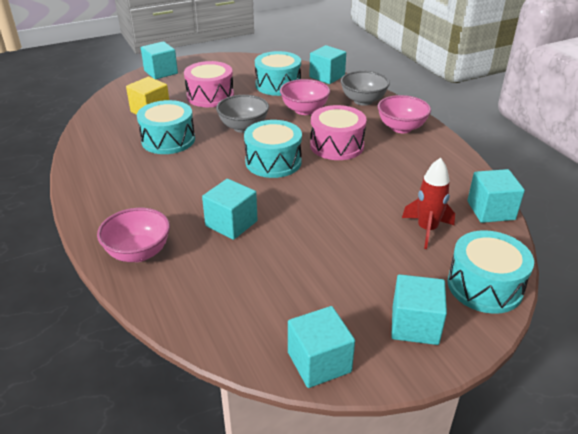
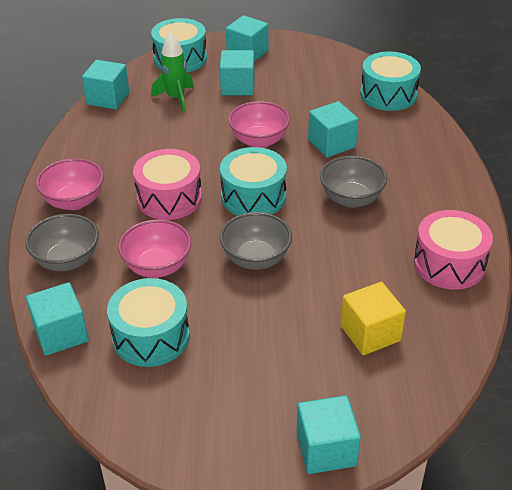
camera: 155 degrees left, 5 degrees up
(138, 253) = (420, 140): pink bowl -> pink bowl (259, 141)
(168, 140) = (360, 265): turquoise drum -> turquoise drum (388, 94)
(191, 179) = (351, 199): none -> grey bowl
(210, 96) = (268, 342): pink drum -> pink drum (449, 264)
(319, 362) = (319, 52): turquoise cube -> turquoise cube (237, 86)
(427, 230) = (176, 98): red rocket -> green rocket

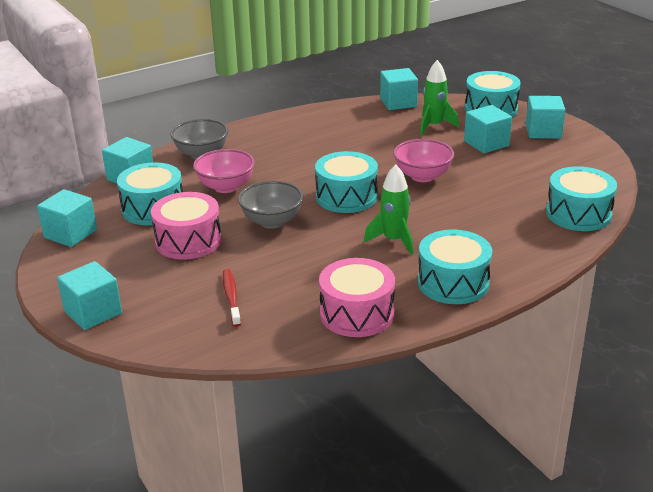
camera: 60 degrees right, 10 degrees down
(74, 201) = (264, 134): pink bowl -> none
(169, 198) = (306, 165): pink drum -> pink drum (188, 241)
(331, 143) = (461, 208): turquoise cube -> turquoise cube (70, 234)
(351, 199) = (394, 240): grey bowl -> green rocket
(370, 333) = (231, 297): yellow cube -> red toothbrush
(439, 194) = (453, 283): none -> turquoise drum

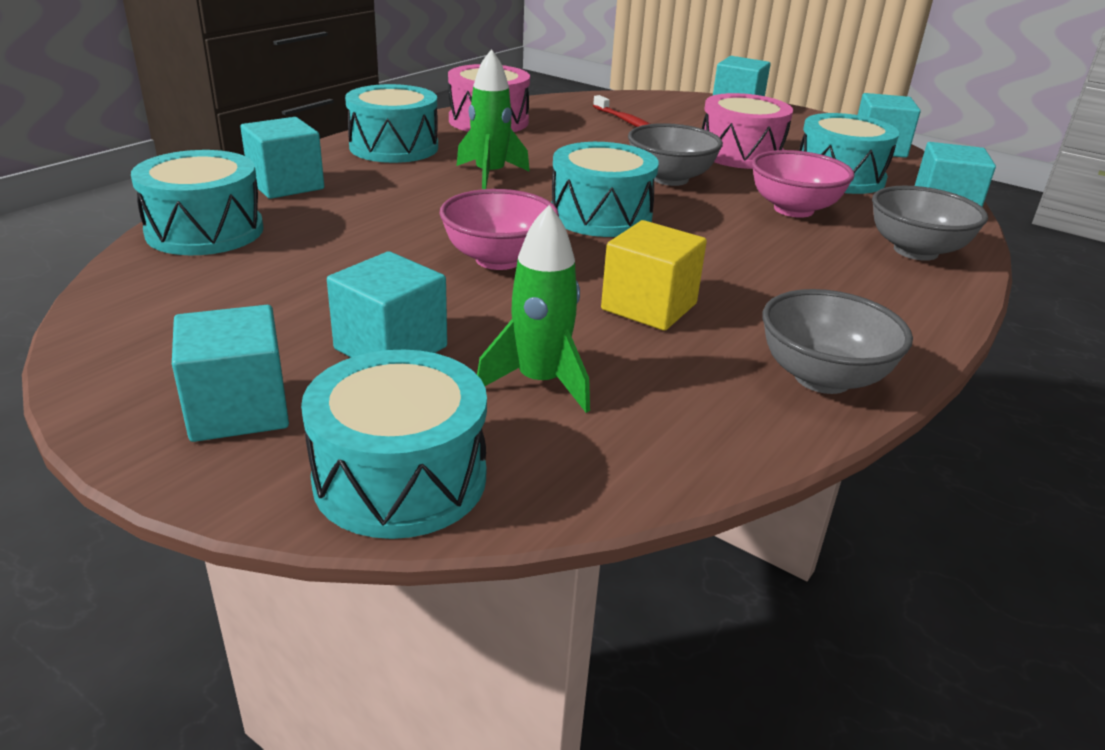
camera: 155 degrees right, 0 degrees up
(328, 114) = (822, 378): none -> grey bowl
(368, 145) = (649, 307): none -> yellow cube
(398, 103) = (691, 455): turquoise cube -> turquoise cube (286, 185)

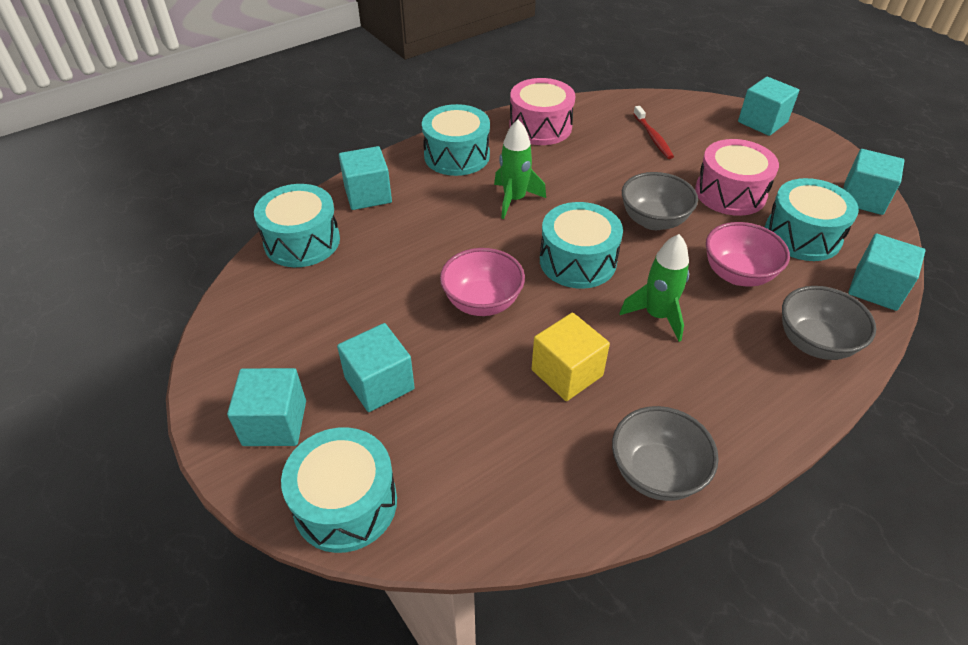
camera: 20 degrees right, 15 degrees up
(540, 382) = (460, 436): green rocket -> green rocket (657, 315)

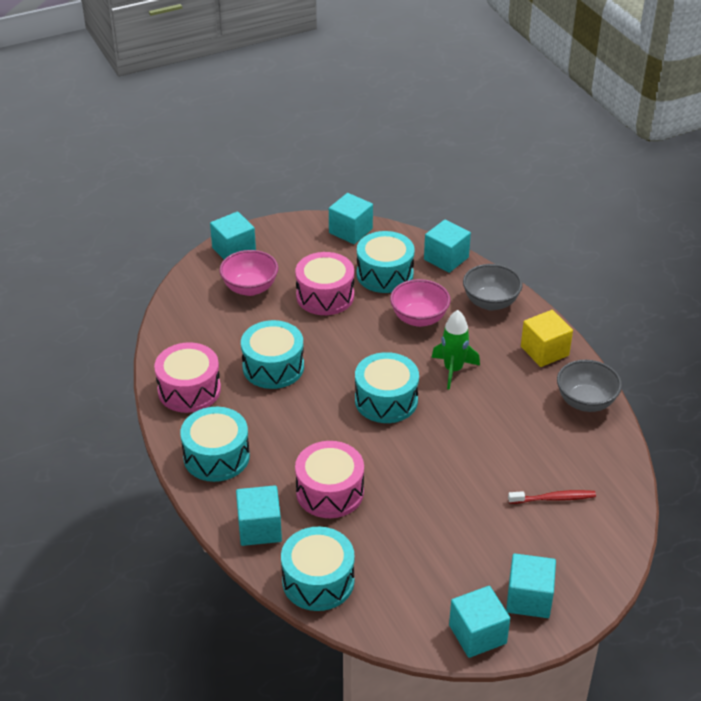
camera: 80 degrees left, 5 degrees down
(345, 503) = (600, 558): turquoise drum -> turquoise drum (273, 367)
(379, 383) = (498, 533): turquoise cube -> turquoise cube (477, 634)
(424, 234) = (330, 492): none -> pink drum
(482, 302) = (422, 464): pink bowl -> pink bowl (250, 288)
(514, 199) = (297, 425): green rocket -> none
(567, 373) = (500, 428): yellow cube -> yellow cube (544, 351)
(653, 137) = (233, 320): red toothbrush -> red toothbrush (554, 498)
(653, 220) = (348, 347): grey bowl -> none

